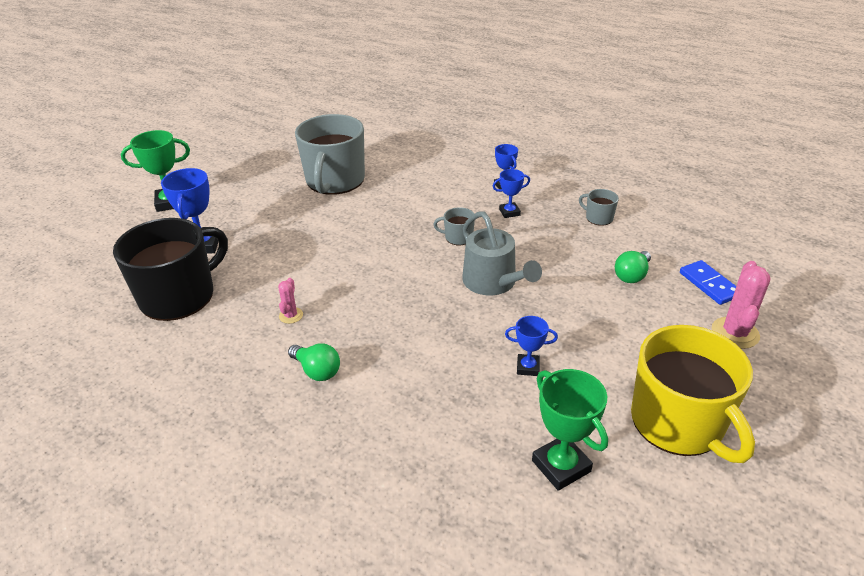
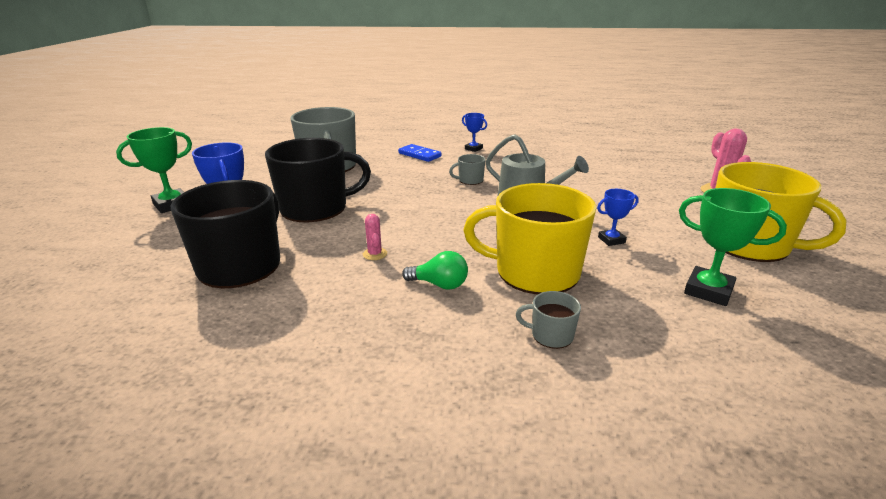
camera: 25 degrees left, 10 degrees down
(282, 239) = (316, 208): none -> black mug
(413, 384) = (535, 272): none -> yellow mug
(509, 212) = (494, 161): blue trophy -> none
(598, 218) = (560, 154): grey mug -> grey mug (551, 335)
(632, 275) = (619, 177): green light bulb -> none
(709, 284) = (672, 172): blue domino -> blue domino (419, 155)

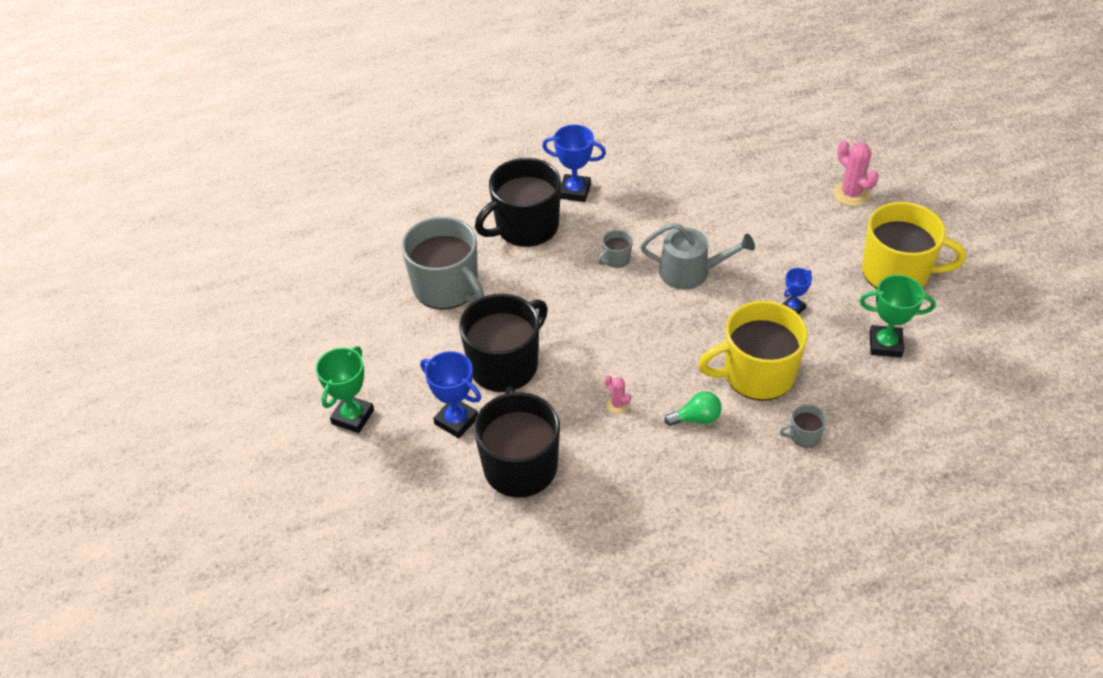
camera: 25 degrees left, 20 degrees up
(419, 155) = (525, 226): blue domino -> black mug
(473, 149) = (574, 191): blue trophy -> blue trophy, size x1.69

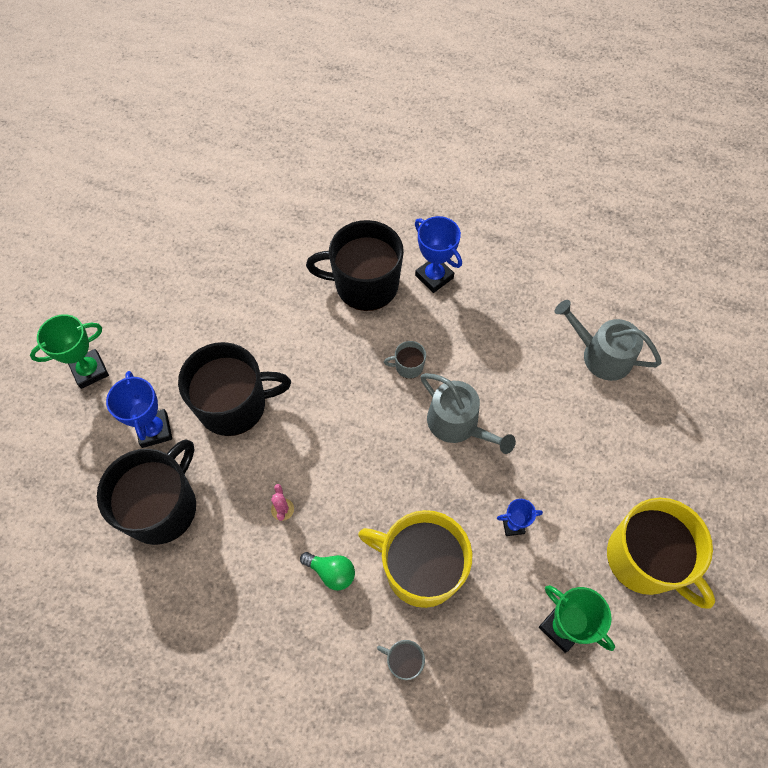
camera: 35 degrees right, 15 degrees up
(447, 287) = (255, 301): grey mug -> none
(747, 171) = (601, 355): none -> grey watering can
(851, 194) = (677, 444): pink cactus -> none

